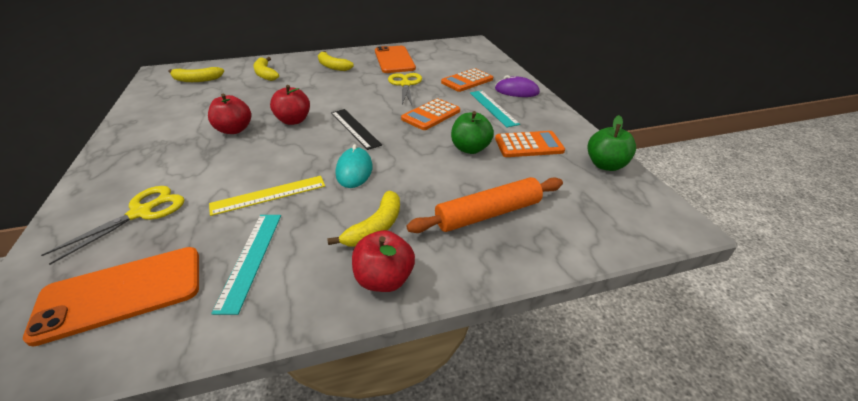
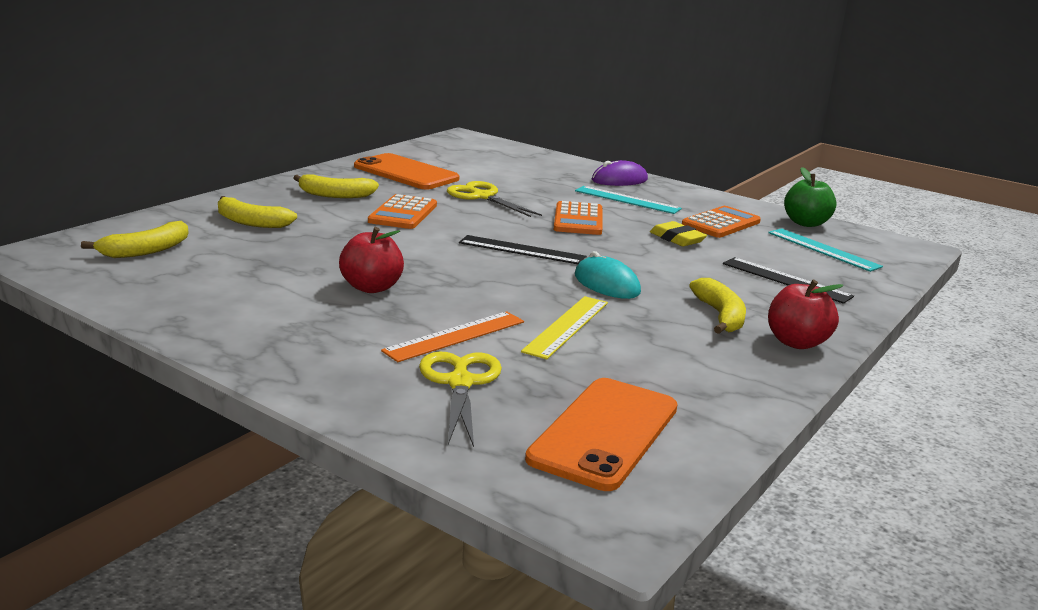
camera: 40 degrees left, 15 degrees down
(204, 178) = (455, 336): none -> orange ruler
(251, 259) = (664, 370): turquoise ruler -> turquoise ruler (823, 249)
(294, 121) = (429, 260): red apple -> none
(467, 81) = (547, 180): orange calculator -> orange calculator (403, 213)
(470, 149) = (677, 239): green apple -> yellow eraser
(488, 214) = (786, 280): orange rolling pin -> black ruler

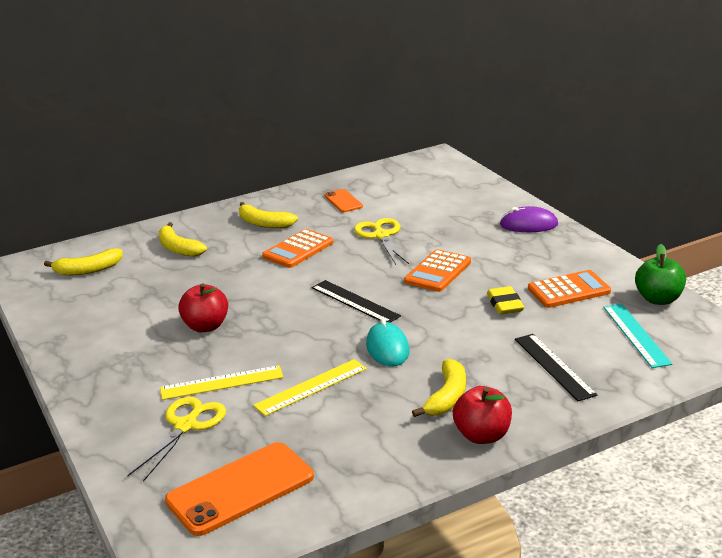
camera: 30 degrees right, 5 degrees up
(406, 173) = (343, 201): orange phone -> orange phone, size x0.52
(455, 336) = (221, 383): orange ruler -> yellow ruler
(627, 200) = (509, 251): turquoise ruler -> none

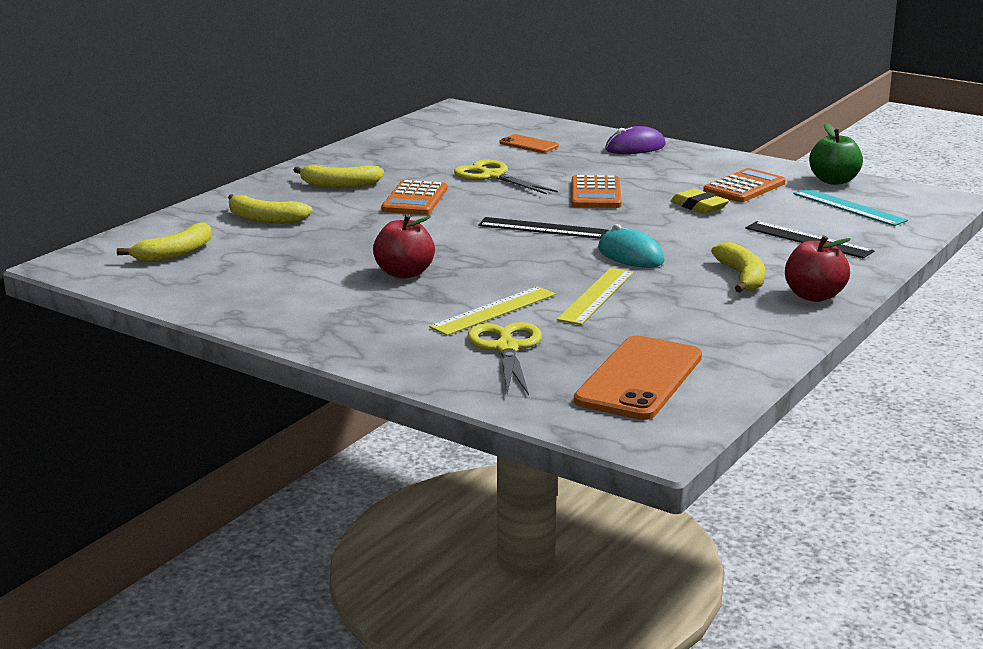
camera: 30 degrees left, 5 degrees down
(343, 201) = (406, 156): orange phone -> orange phone (528, 144)

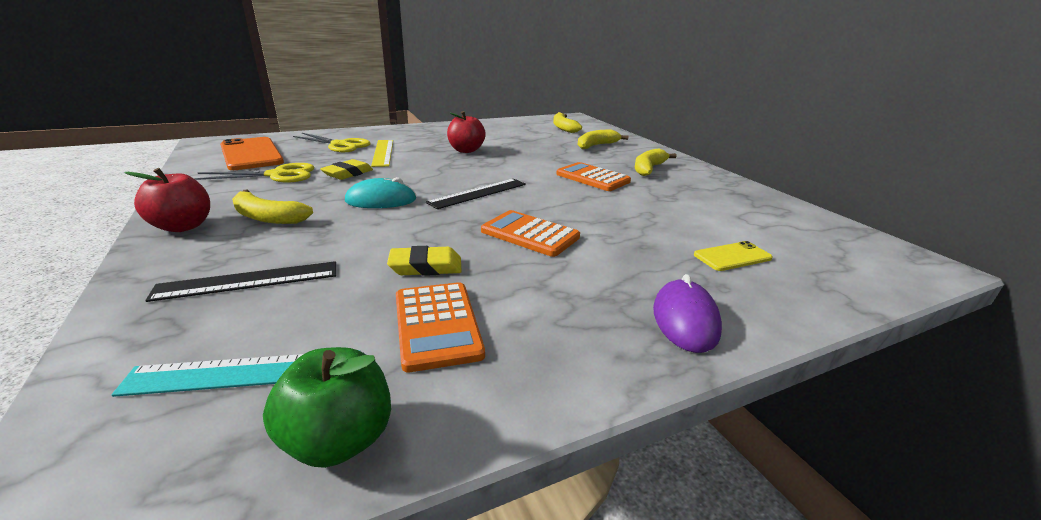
camera: 120 degrees right, 5 degrees up
(493, 176) = (627, 212): yellow scissors -> yellow scissors (277, 175)
(528, 144) = (732, 256): orange phone -> yellow phone
(596, 296) = (348, 173): yellow ruler -> yellow eraser

